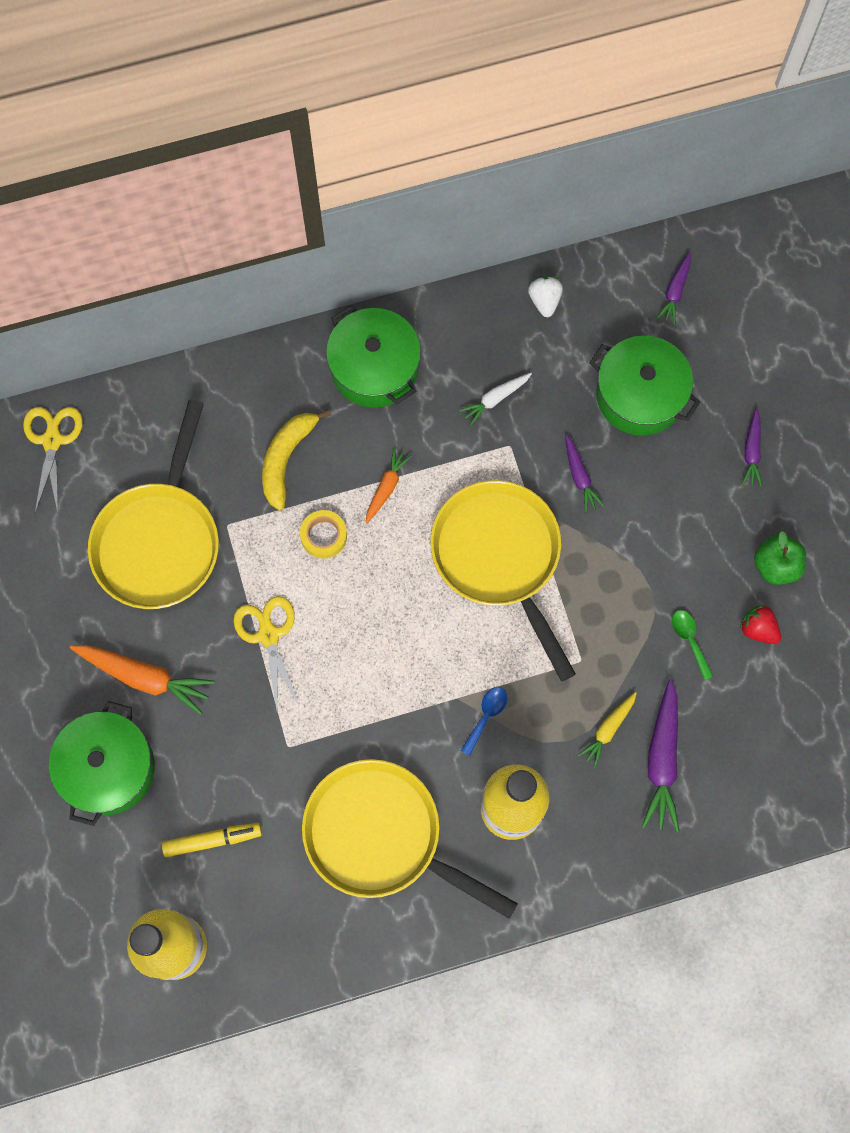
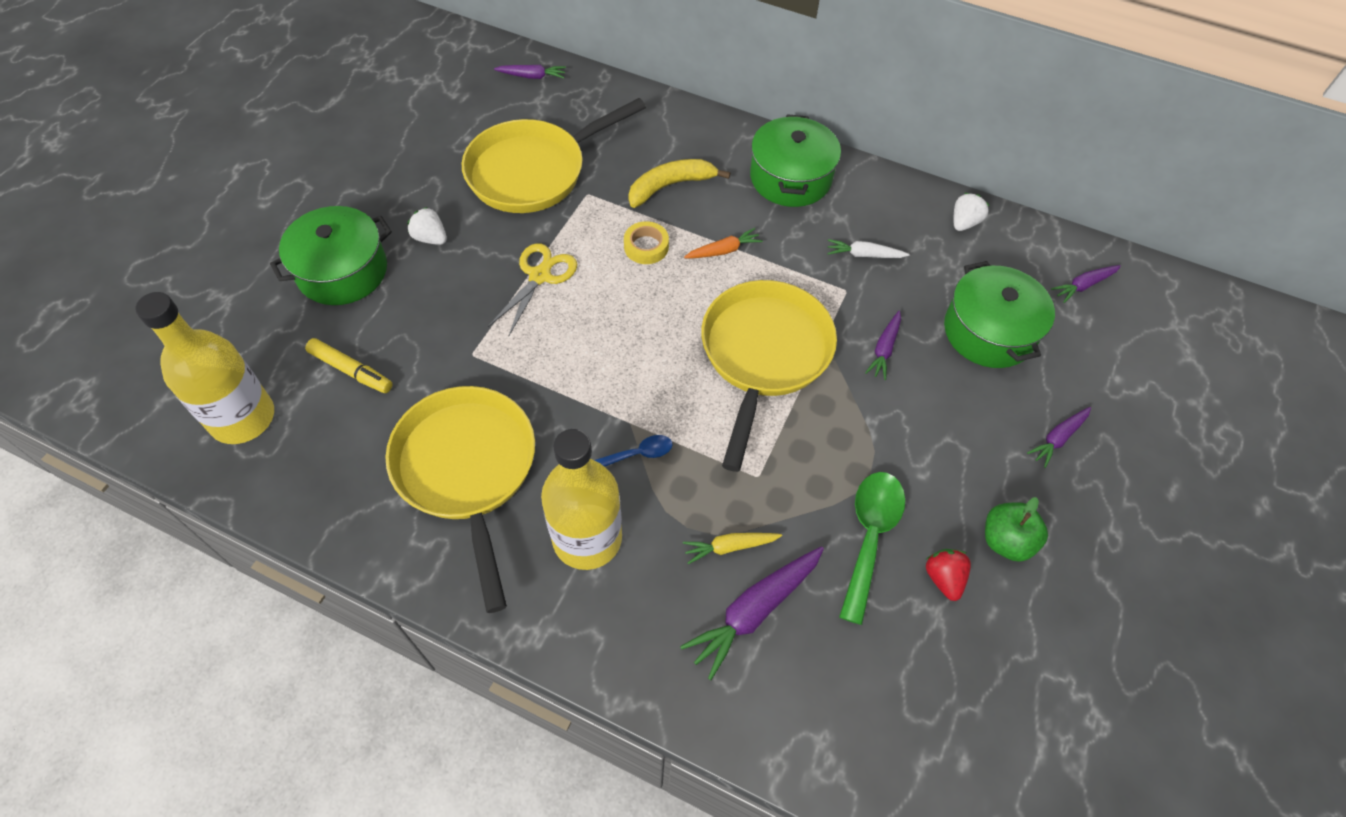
camera: 40 degrees right, 15 degrees down
(52, 441) = (532, 76): yellow scissors -> purple carrot
(145, 677) = (430, 238): orange carrot -> white strawberry
(689, 640) = (870, 536): green spoon -> green spoon, size x1.90

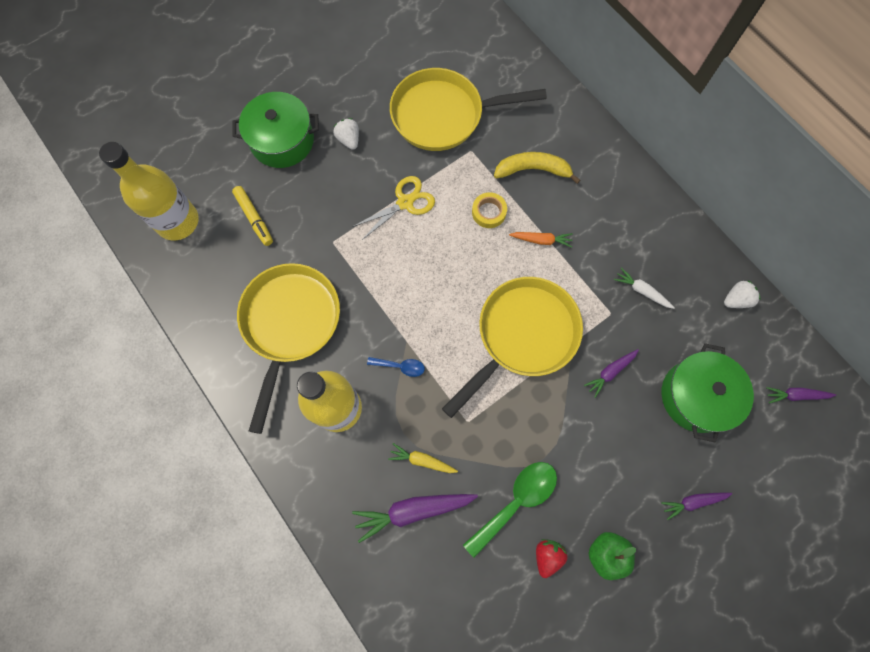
camera: 30 degrees right, 15 degrees up
(532, 76) = (483, 32): purple carrot -> none
(790, 178) = (625, 202): green pot -> none

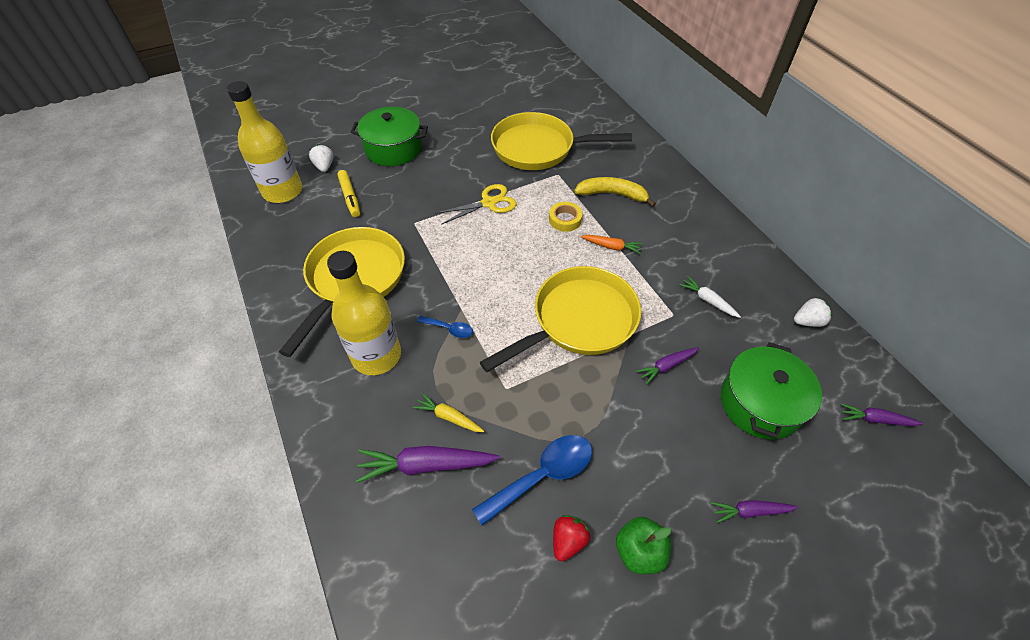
camera: 10 degrees right, 20 degrees down
(349, 140) = (451, 155): white strawberry -> white strawberry (324, 166)
(516, 501) = (543, 475): green spoon -> blue spoon

